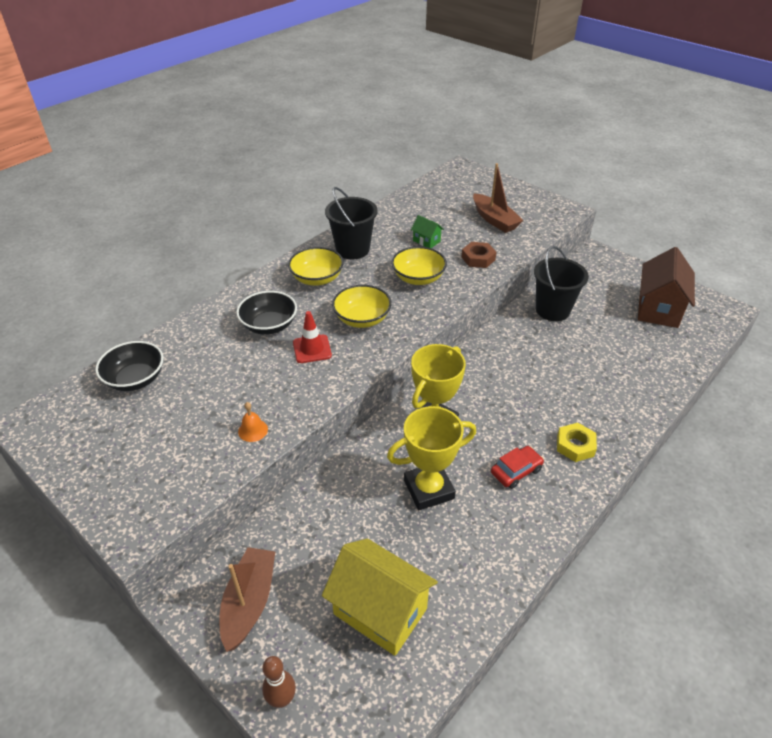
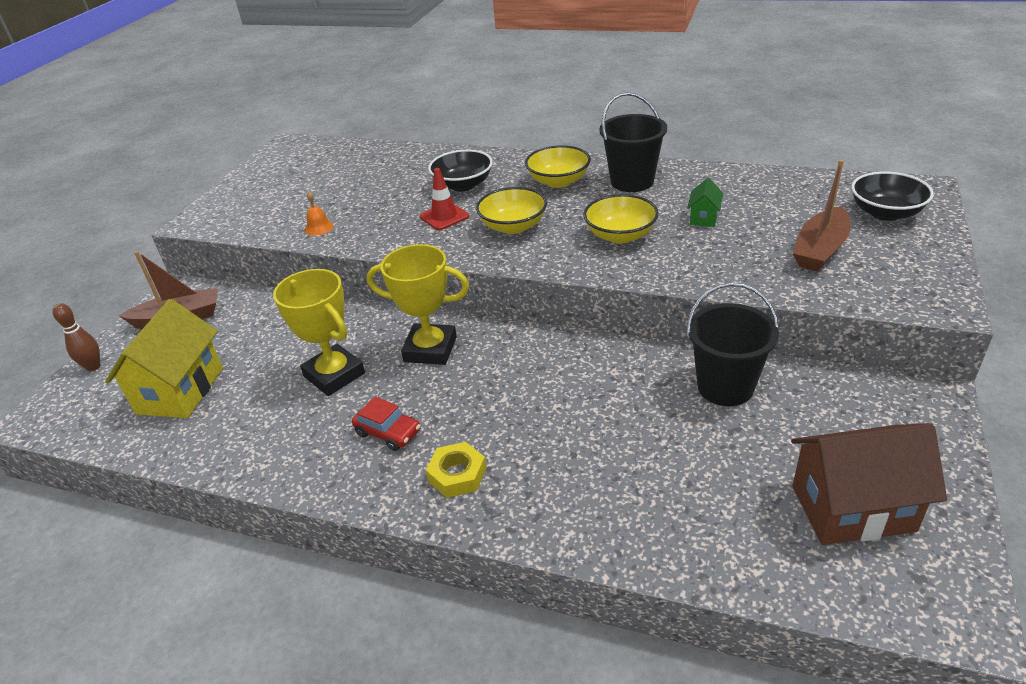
camera: 70 degrees right, 5 degrees down
(135, 379) = (353, 159): black bowl -> black bowl (885, 213)
(478, 258) = (709, 263): brown nut -> none

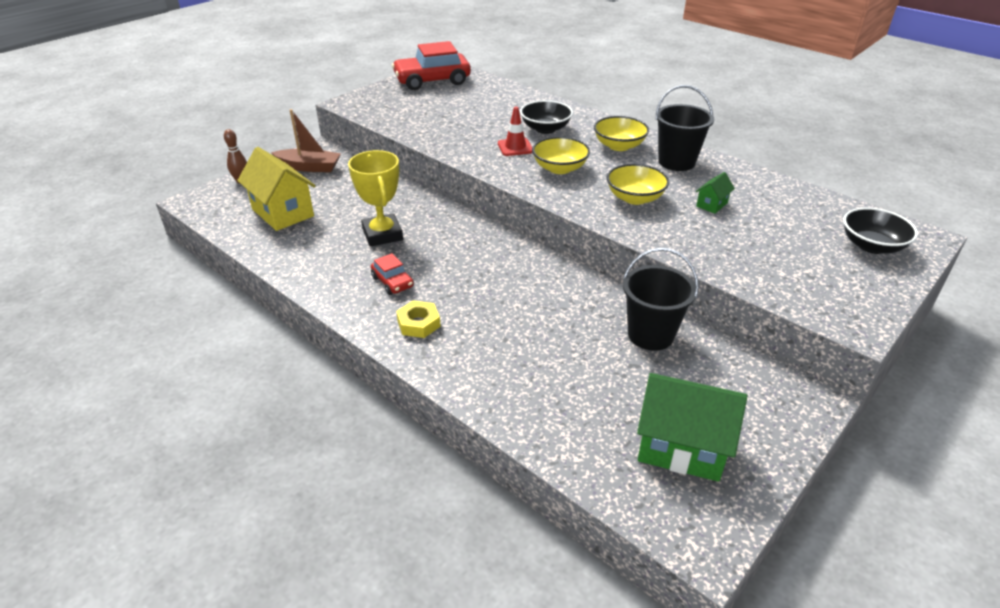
camera: 20 degrees right, 0 degrees up
(180, 390) = (283, 212): yellow house -> yellow house turned 75 degrees counterclockwise
(286, 165) = (432, 81): none -> red car
(319, 227) = (424, 130): orange bell -> none
(430, 349) = (456, 239): yellow trophy -> none
(820, 250) = (788, 256): brown boat -> none
(852, 508) = (681, 448): brown house -> green house

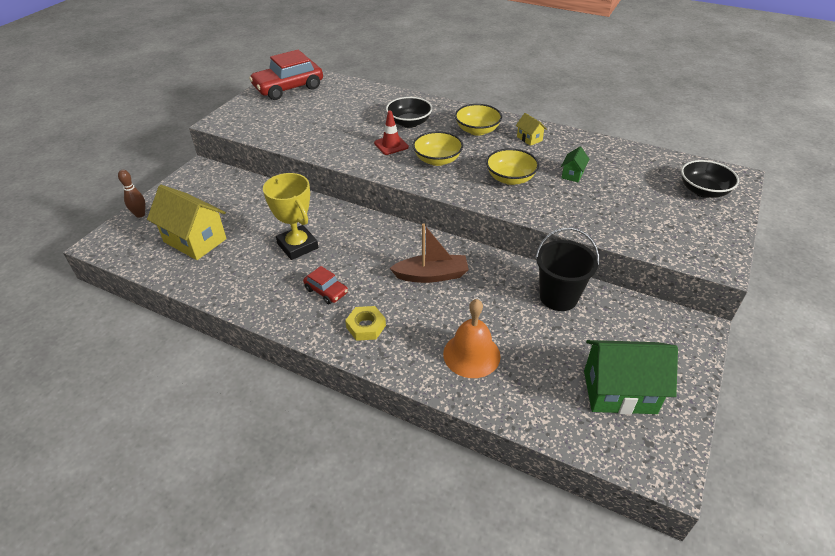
camera: 15 degrees left, 5 degrees up
(309, 167) = (200, 189): brown boat -> brown boat (431, 275)
(522, 373) = (471, 354): none -> orange bell
(676, 162) = (529, 138): black bucket -> yellow house

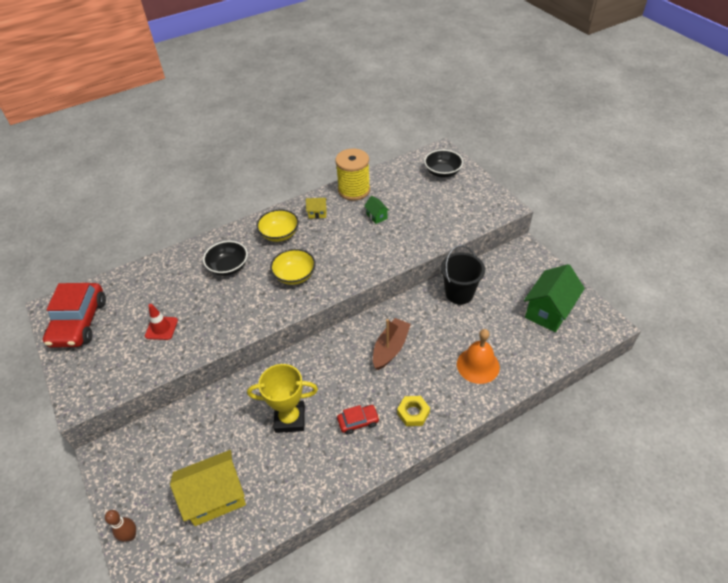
camera: 55 degrees left, 5 degrees up
(391, 145) = (248, 293): red traffic cone -> red traffic cone (161, 328)
(510, 178) = (353, 248): yellow bowl -> none
(589, 145) = (354, 190): none -> yellow spool

